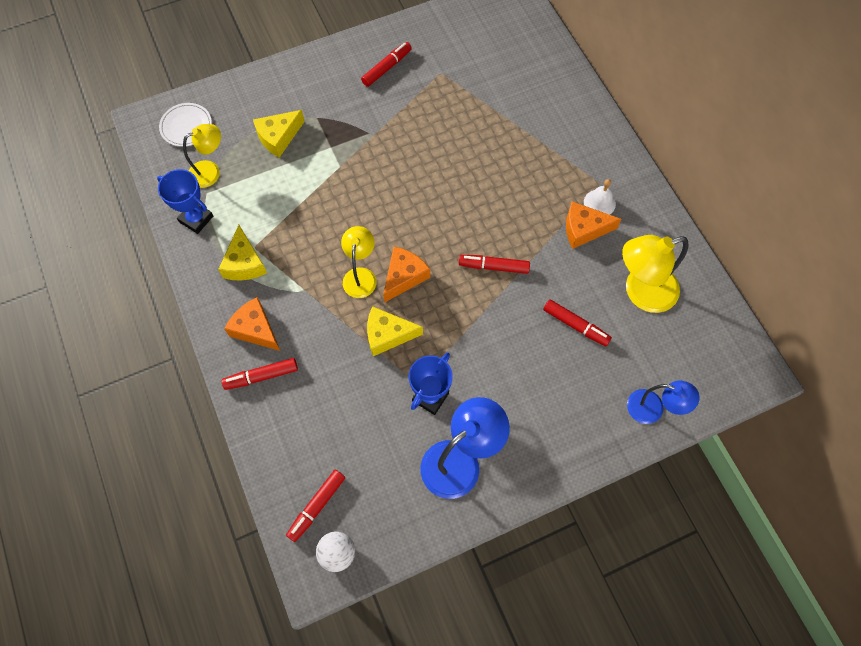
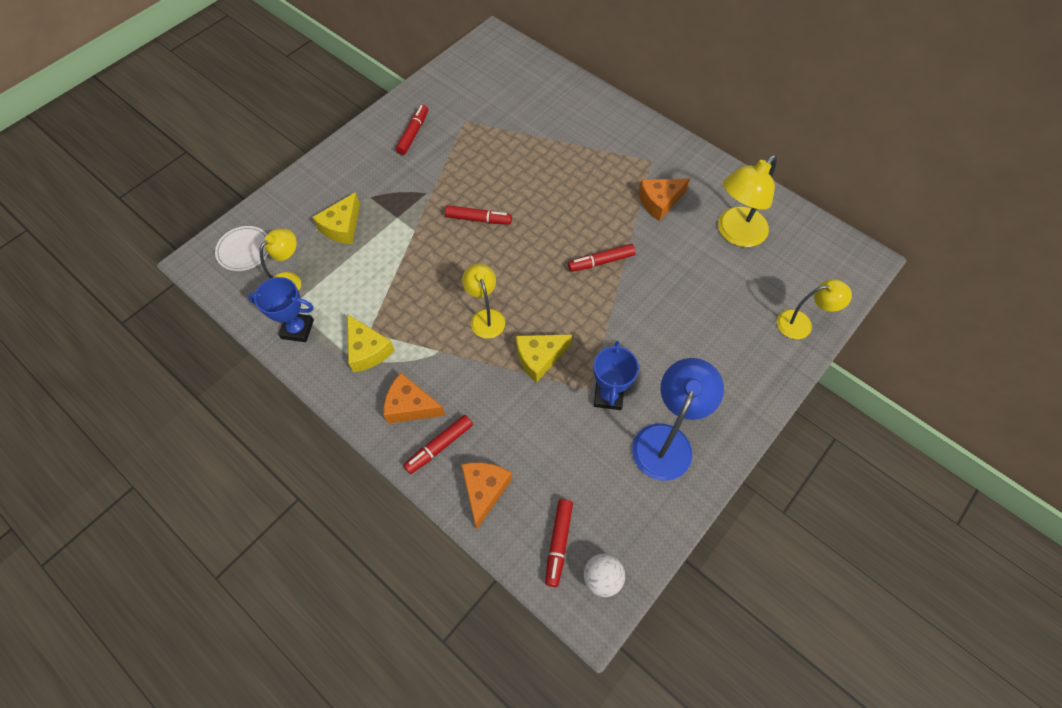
camera: 25 degrees left, 5 degrees down
(404, 277) = (526, 302): orange cheese -> orange cheese (484, 490)
(575, 325) = (698, 282): red marker -> red marker (478, 219)
(599, 203) = (660, 176): white bell -> none
(653, 409) = (801, 323): blue lamp -> yellow lamp

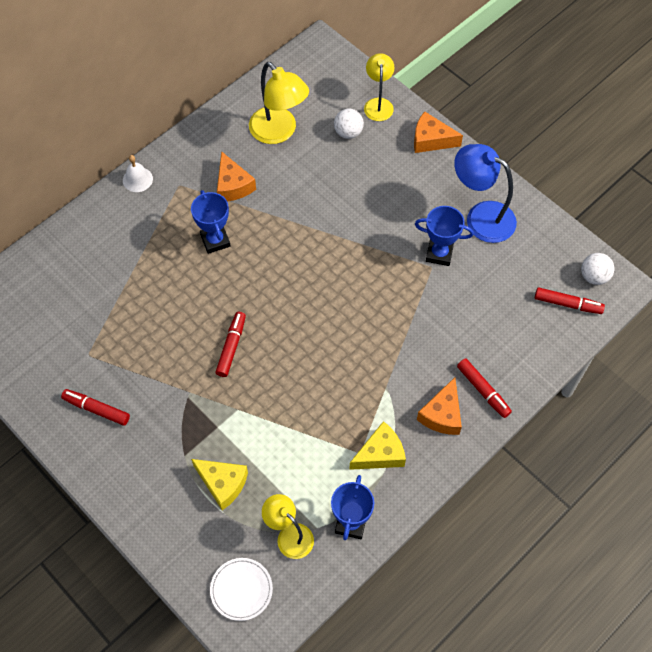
camera: 85 degrees left, 0 degrees up
(484, 490) = (523, 356): orange cheese -> orange cheese (431, 140)
(485, 317) = (351, 346): yellow lamp -> none
(539, 358) = (399, 304): yellow cheese -> none
(593, 195) = (215, 240): none -> blue trophy
(601, 262) = (298, 243): red marker -> none
(650, 130) = (137, 179): none -> white bell
(752, 296) = (348, 132): none -> white ball

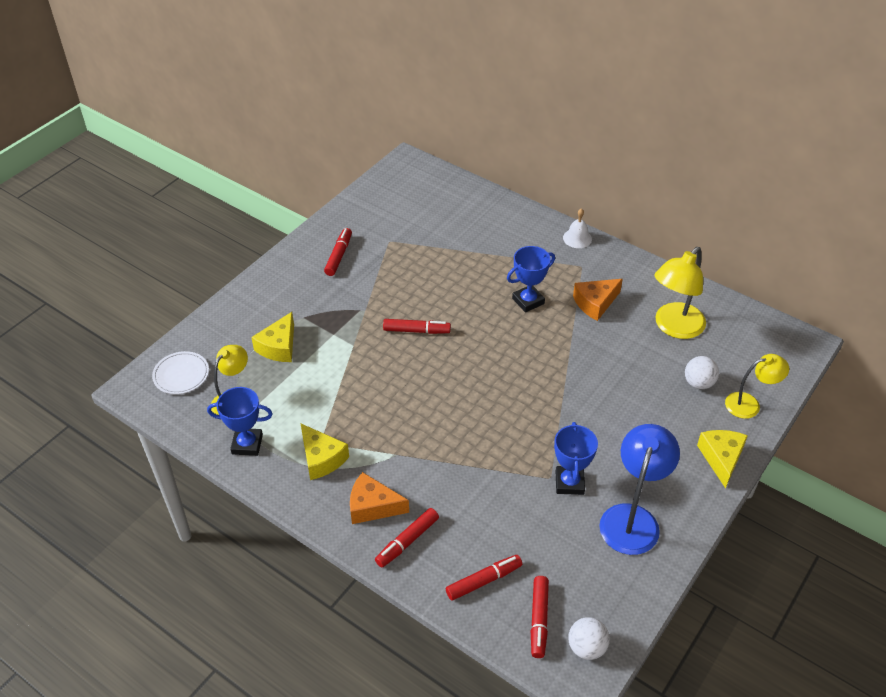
camera: 80 degrees right, 15 degrees down
(431, 140) = (721, 458): orange cheese -> yellow cheese
(528, 337) = (484, 581): none -> red marker

